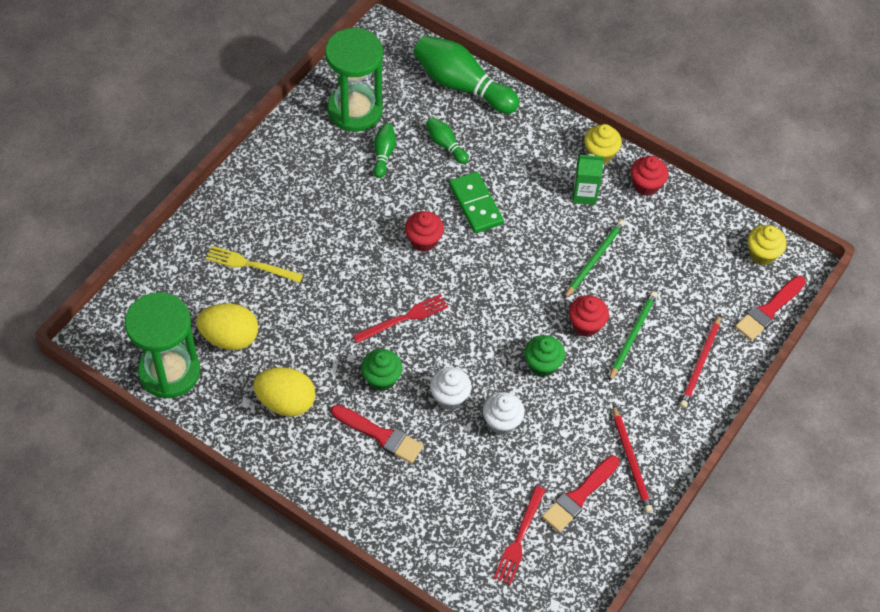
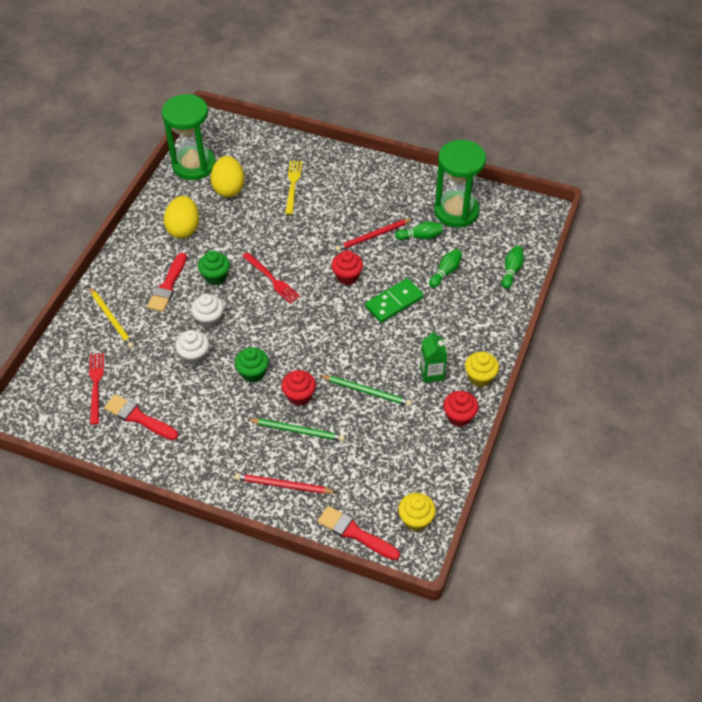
camera: 80 degrees right, 5 degrees down
(417, 508) = (111, 319): none -> yellow pencil
(462, 85) = (511, 271): green bowling pin -> green bowling pin, size x0.48
(519, 538) = (96, 385): red fork -> red fork turned 75 degrees clockwise
(631, 461) = (176, 448): red pencil -> red pencil (373, 236)

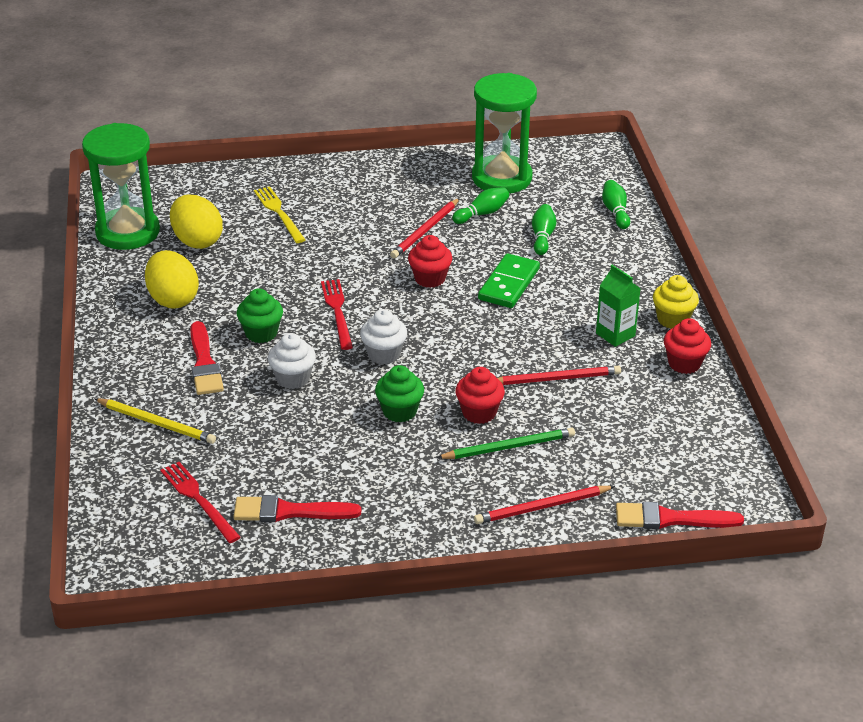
camera: 30 degrees left, 15 degrees down
(194, 356) = (307, 421): white cupcake -> white cupcake (384, 354)
(272, 279) = (337, 311): red fork -> red fork turned 120 degrees counterclockwise
(367, 391) = (556, 379): green pencil -> red pencil
(416, 520) = (728, 478): yellow cupcake -> none

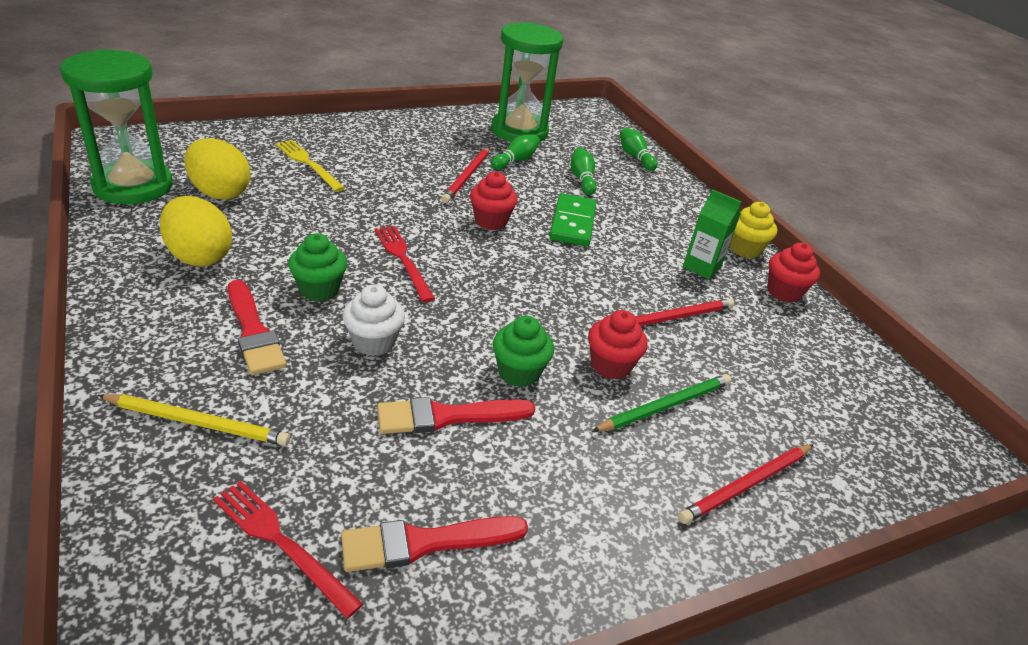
camera: 20 degrees left, 0 degrees up
(384, 354) = (473, 304): white cupcake -> none
(671, 519) = (894, 480): red brush -> red brush (447, 416)

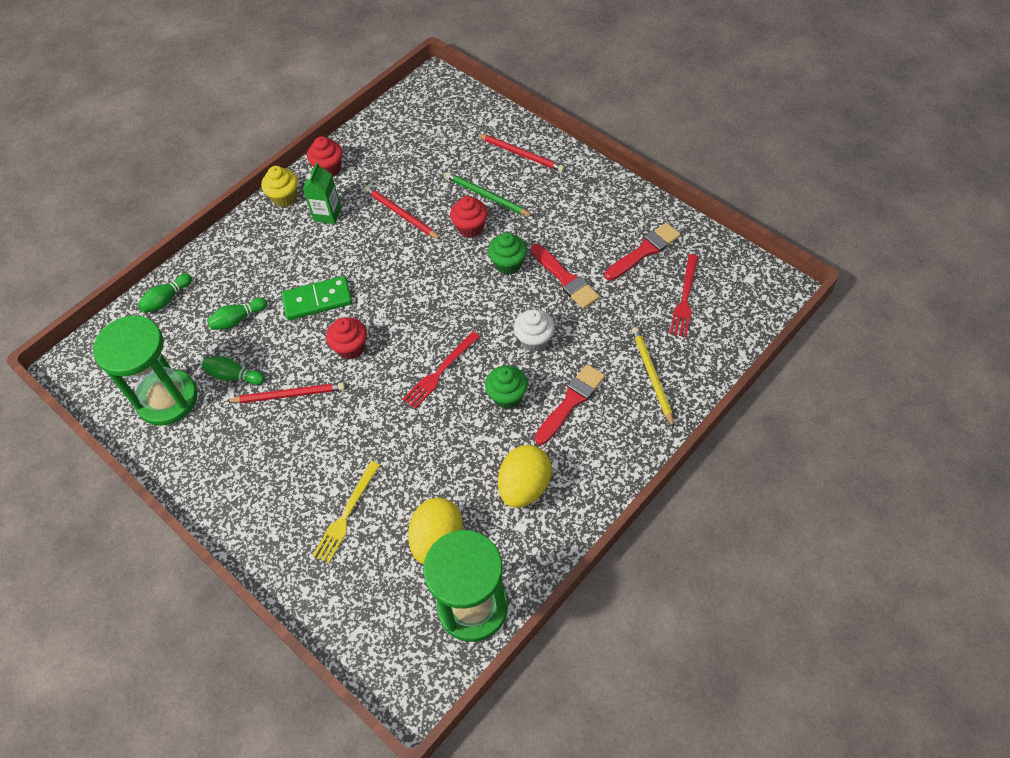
camera: 105 degrees left, 20 degrees up
(425, 543) = (644, 251): red brush -> red brush turned 90 degrees counterclockwise

